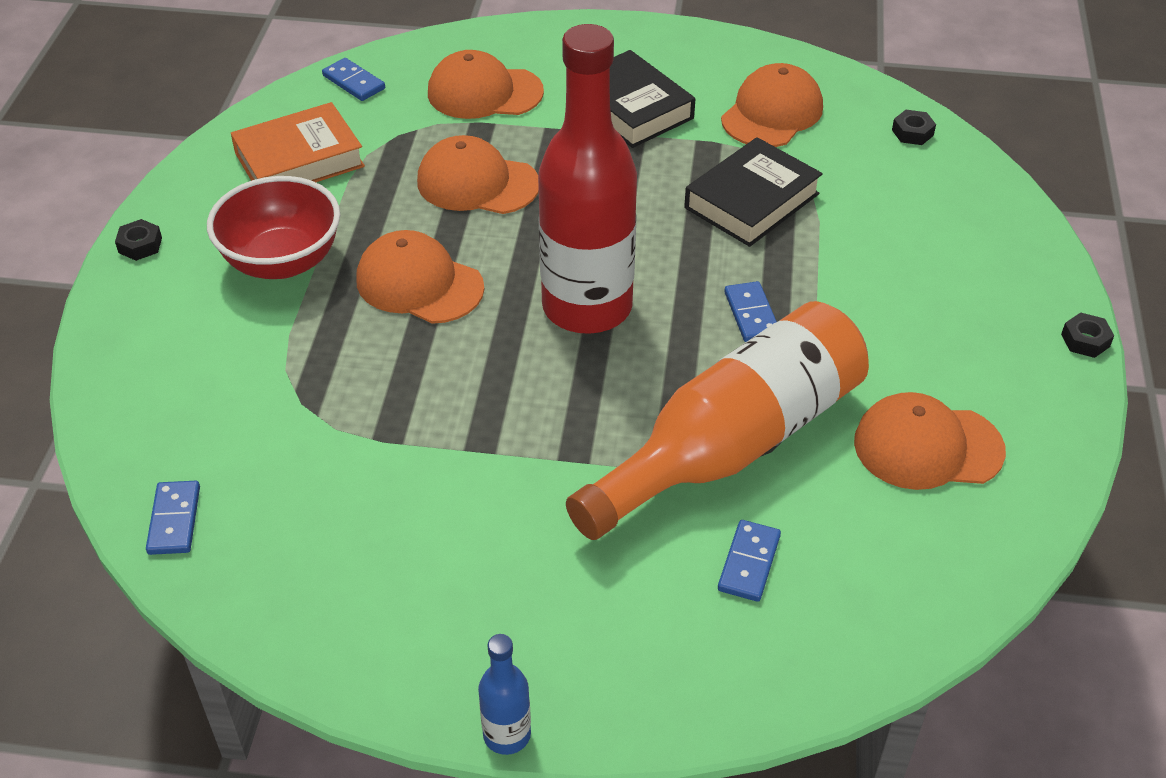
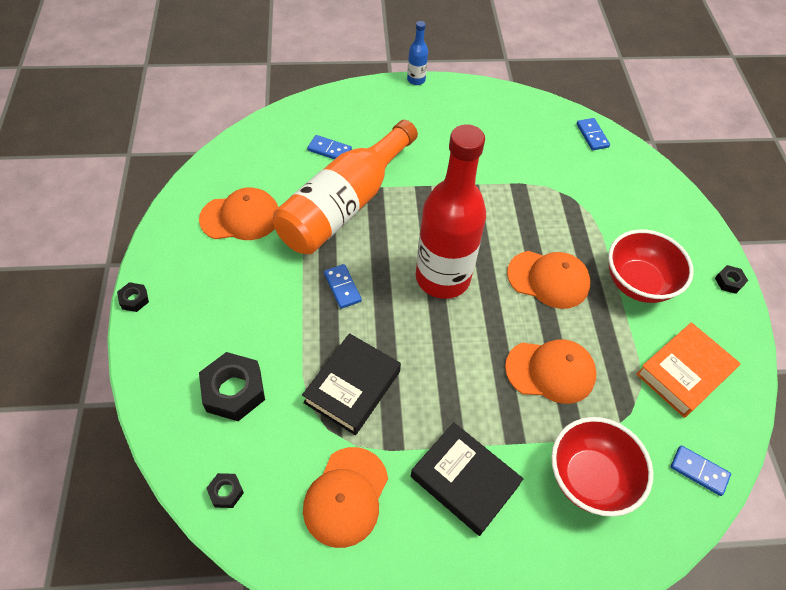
camera: 165 degrees right, 10 degrees up
(484, 92) = (589, 478): orange cap -> red bowl
(749, 563) = (329, 150): blue domino -> blue domino turned 75 degrees counterclockwise
(913, 217) = (234, 391): none -> black nut

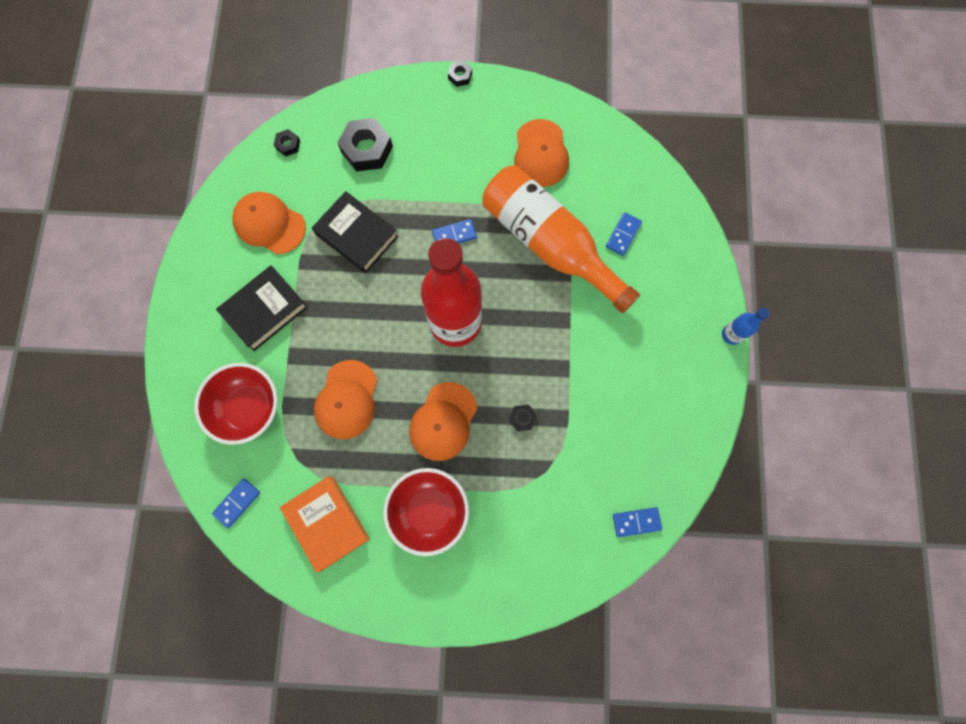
camera: 100 degrees right, 20 degrees up
(729, 282) = (420, 610): black nut -> black nut (522, 418)

